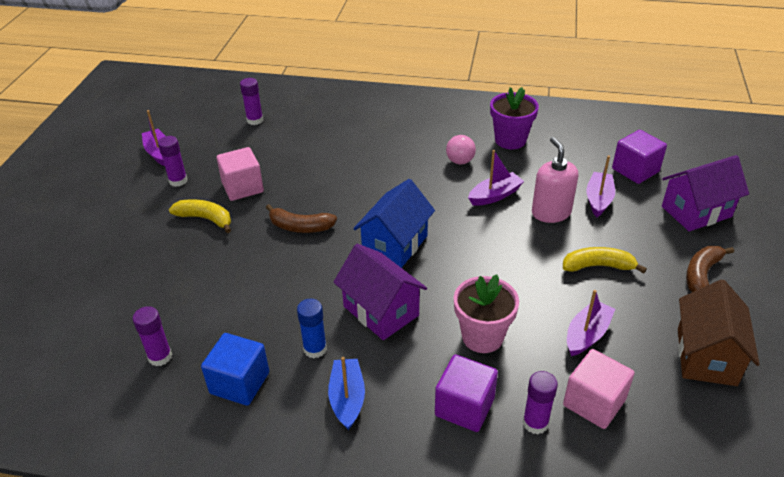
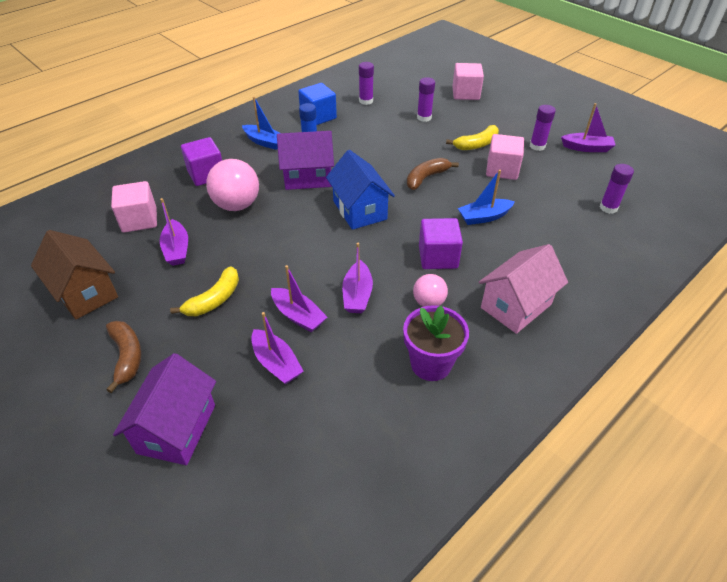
camera: 125 degrees right, 5 degrees up
(79, 272) = (465, 93): none -> pink cube
(330, 172) = (484, 217): none -> blue boat
(418, 127) = (516, 306): none -> pink house
(482, 337) = (237, 205): pink flower pot -> pink ball
(535, 423) = (163, 192): purple glue stick -> purple glue stick (424, 117)
(551, 213) = (298, 316): pink soap dispenser -> purple boat
(635, 170) = (280, 435): purple cube -> purple cube (438, 257)

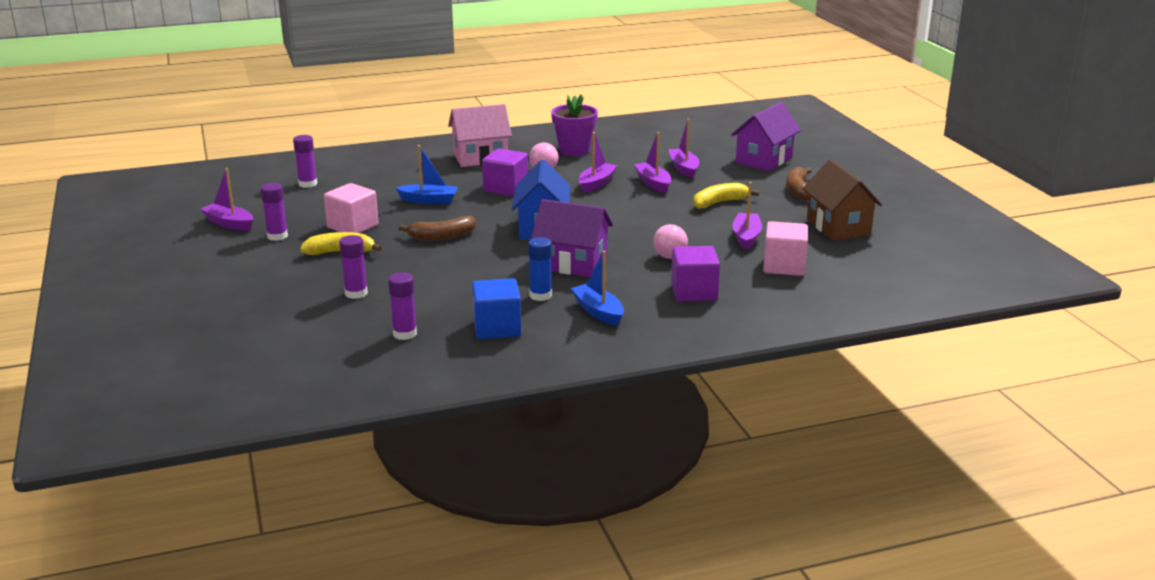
camera: 155 degrees left, 20 degrees down
(237, 205) = (669, 257): pink ball -> pink ball, size x0.57
(465, 93) = (251, 310): pink cube -> none

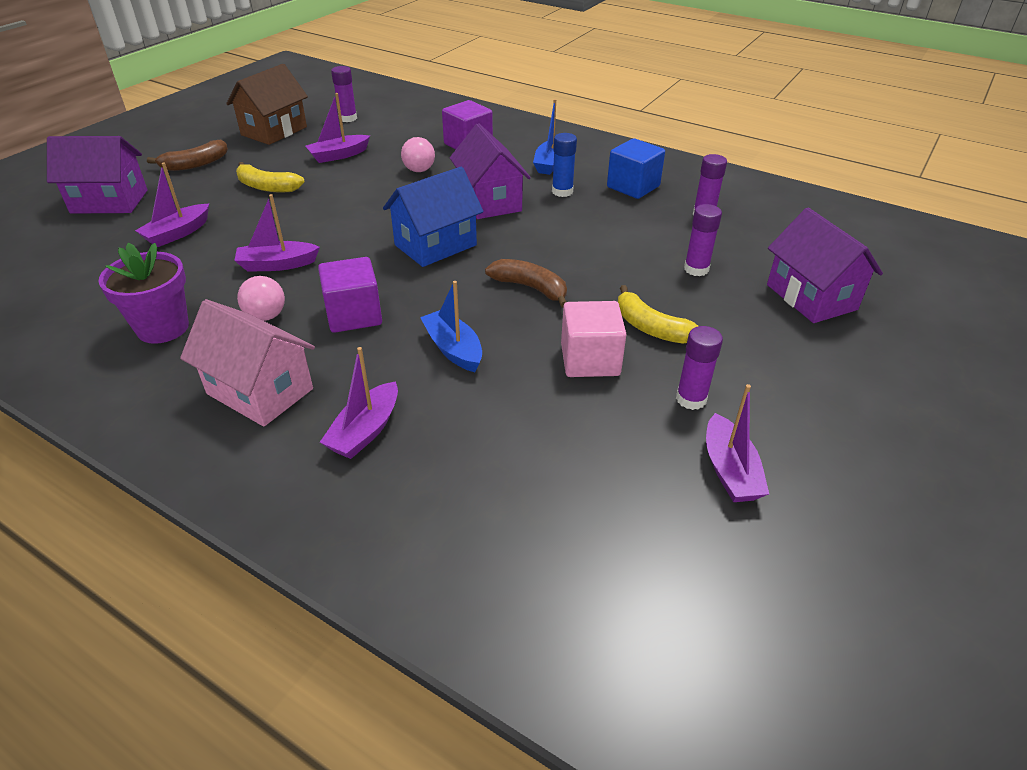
camera: 130 degrees left, 15 degrees up
(254, 314) = (811, 297): none -> purple house
(308, 184) = (531, 500): purple glue stick -> purple glue stick (348, 118)
(653, 183) = (243, 234): purple boat -> purple boat (365, 431)
(784, 266) = (379, 130): pink cube -> none

